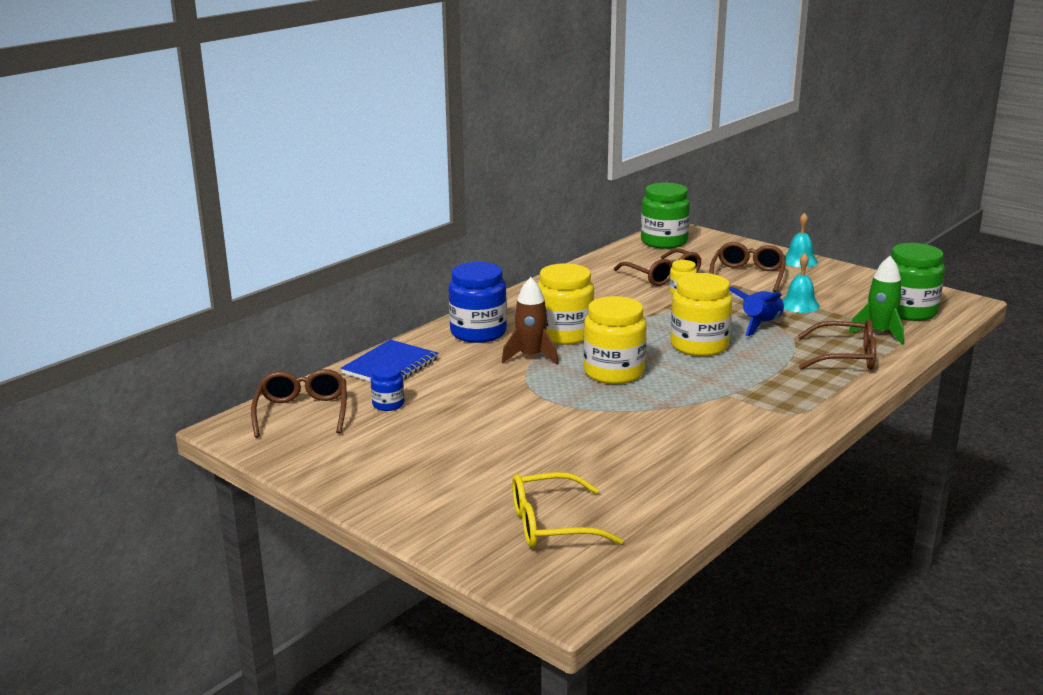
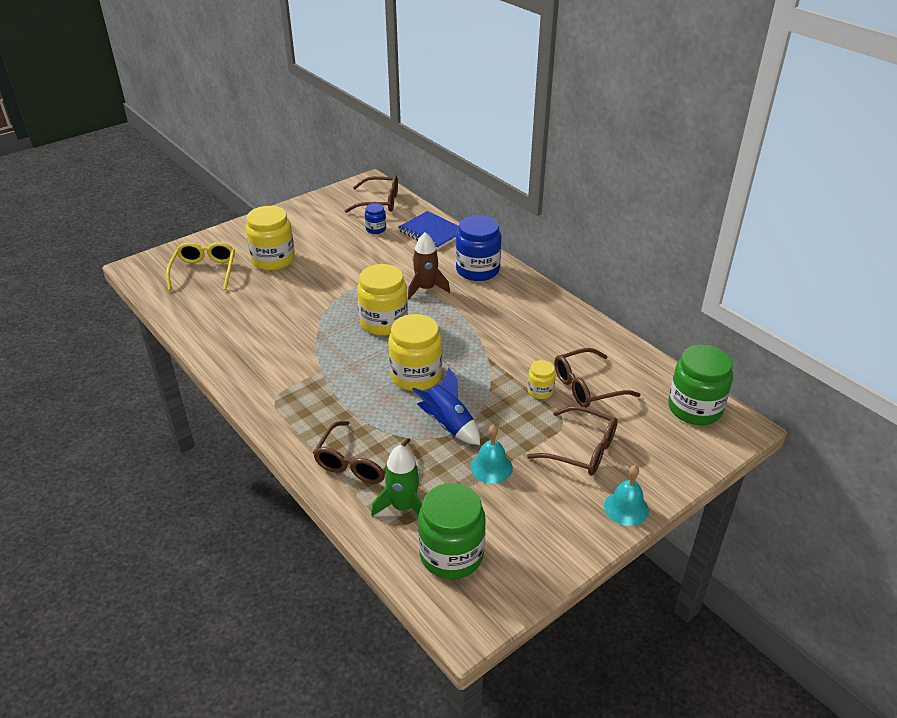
camera: 100 degrees right, 15 degrees up
(564, 334) = (461, 309): yellow jar -> yellow jar (273, 260)

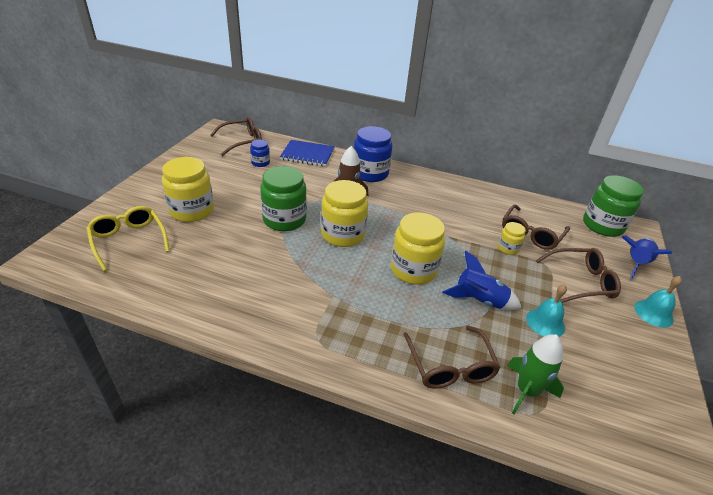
camera: 35 degrees left, 0 degrees up
(451, 554) = (605, 415): green jar -> green jar (284, 219)
(677, 459) = (635, 264): none -> blue rocket

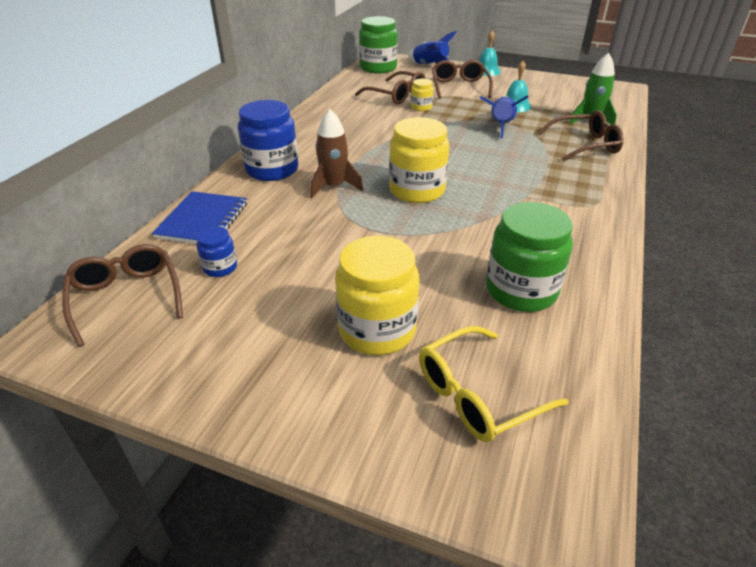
camera: 85 degrees left, 0 degrees up
(284, 219) = (391, 234): green jar -> green jar (521, 290)
(413, 270) = (468, 152): yellow jar -> none

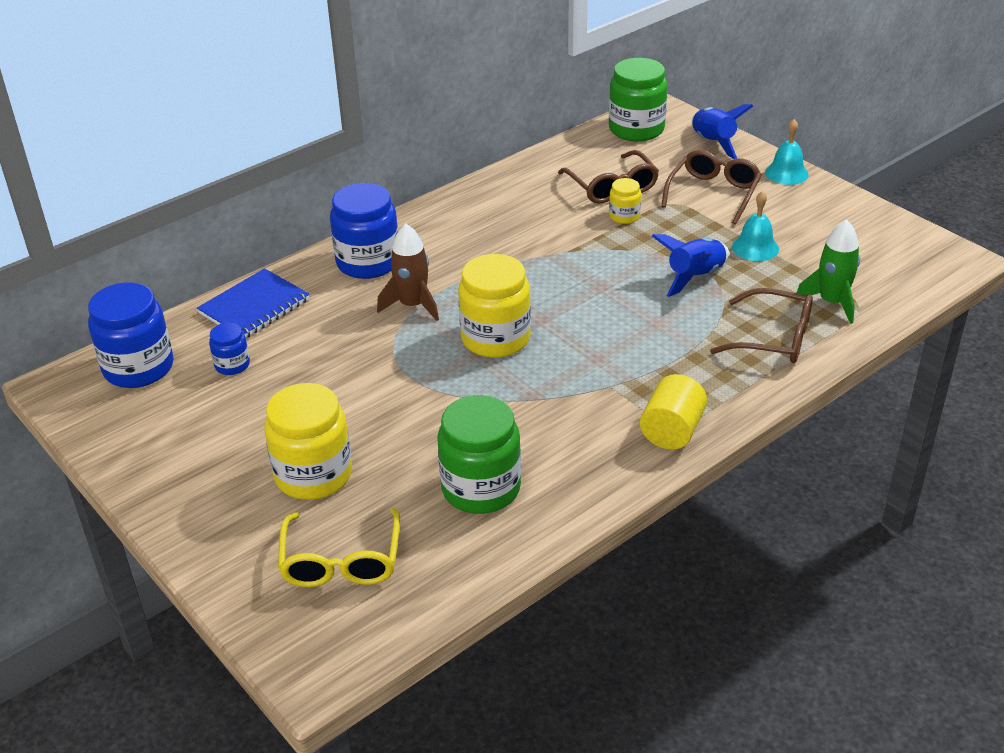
camera: 30 degrees right, 0 degrees up
(126, 297) = (138, 368): brown glasses -> blue jar
(477, 395) = (341, 561): yellow glasses -> yellow glasses turned 90 degrees counterclockwise
(597, 210) = (672, 431): none -> yellow cylinder

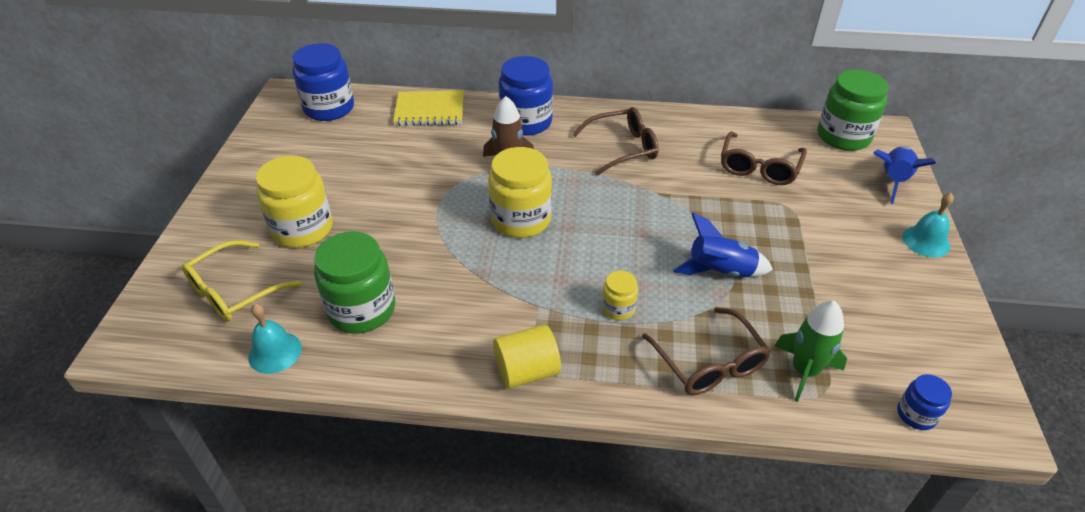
camera: 45 degrees right, 5 degrees up
(232, 365) = (368, 136): blue jar -> blue jar (916, 415)
(254, 306) = (429, 110): blue notebook -> yellow notebook
(624, 216) = (736, 193): yellow jar -> yellow jar (618, 308)
(713, 193) = (834, 219): brown glasses -> brown glasses (623, 148)
(755, 247) = (805, 282): turquoise bell -> turquoise bell (275, 352)

